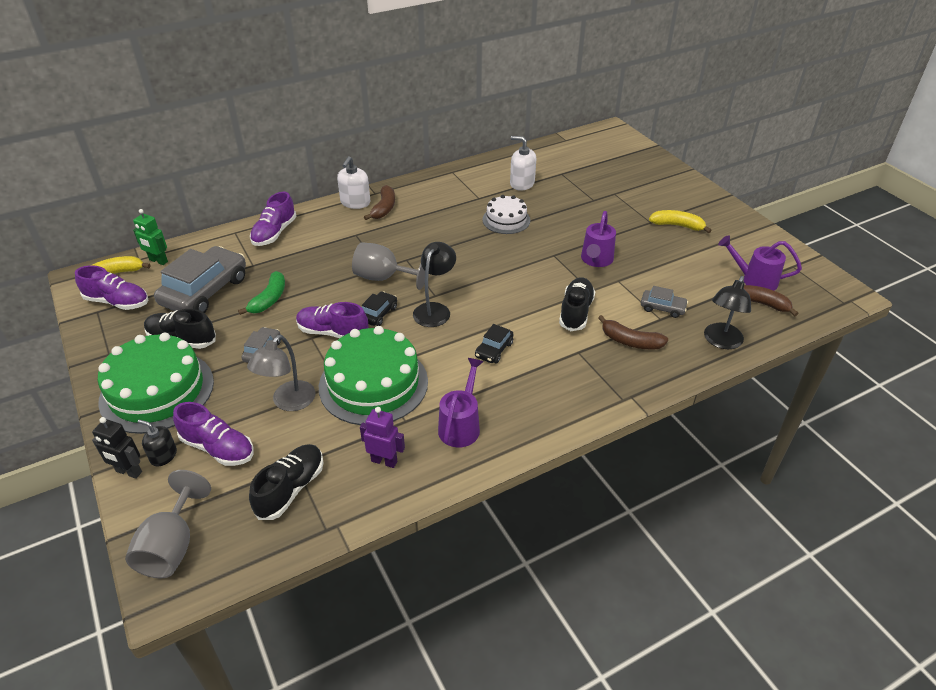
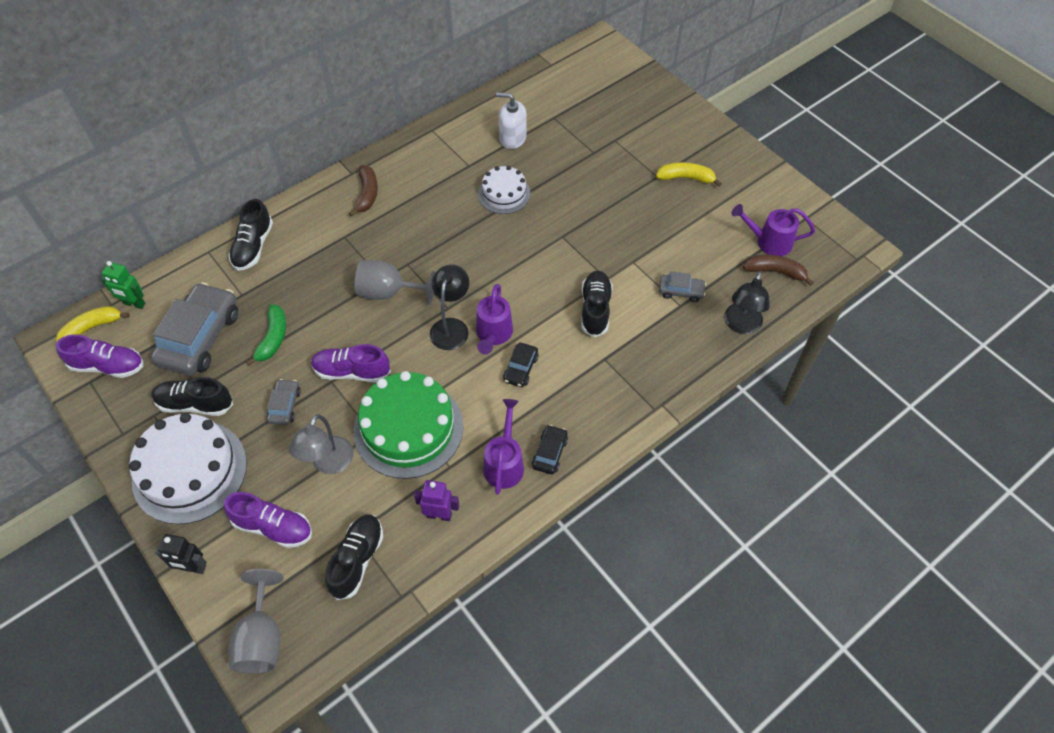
camera: 10 degrees left, 15 degrees up
(157, 391) = (190, 471): green cake -> white cake
(163, 456) = (221, 544): black soap dispenser -> none
(274, 233) = (253, 247): purple shoe -> black shoe
(355, 202) = (333, 190): white soap dispenser -> none
(378, 314) = (393, 340): black car -> black car (550, 453)
(596, 260) = (607, 238): purple watering can -> purple watering can (493, 335)
(630, 341) = (653, 338): brown banana -> none

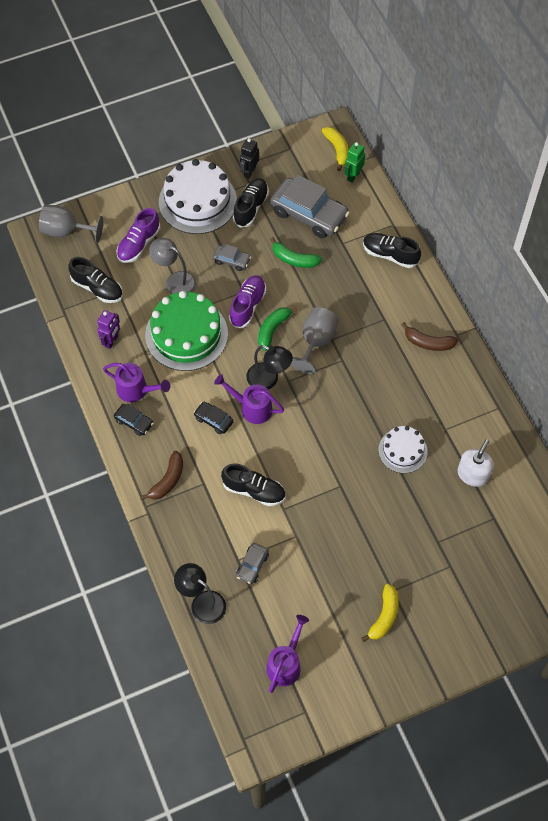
camera: 105 degrees right, 5 degrees up
(108, 366) = (300, 159): purple shoe -> none
(193, 568) = (126, 199): black robot -> black robot (249, 172)
(381, 338) = (273, 329): none -> green banana
(775, 272) = (250, 655): brown banana -> brown banana (168, 480)

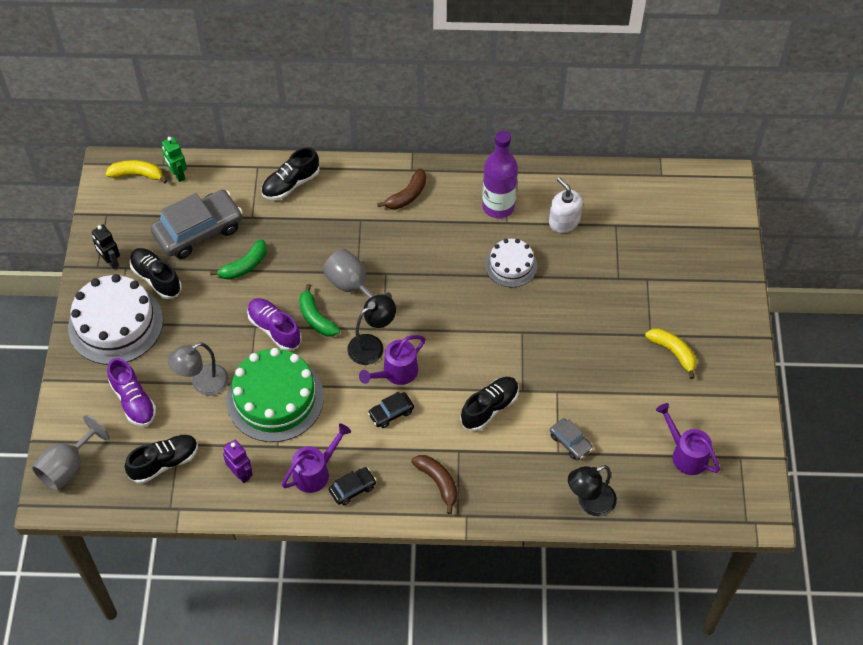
camera: 65 degrees left, 5 degrees down
(231, 260) = (210, 322): grey car -> none
(458, 416) = (498, 206): none -> purple bottle

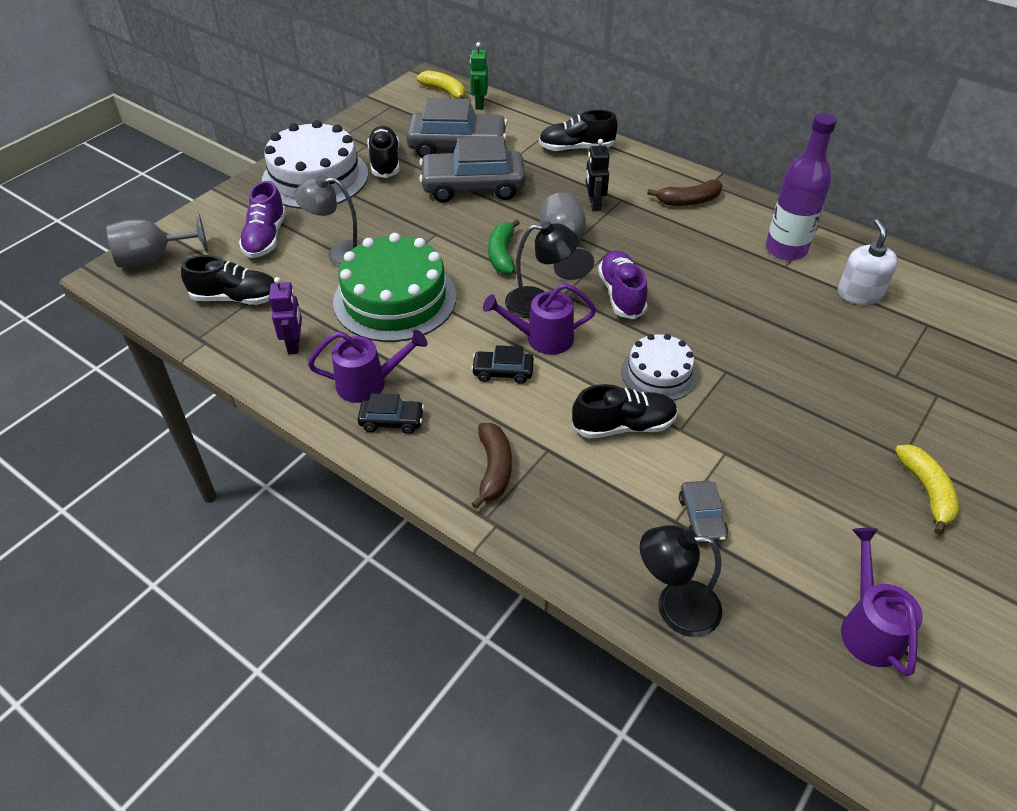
camera: 35 degrees right, 10 degrees down
(110, 262) = (359, 136): black robot -> black robot (594, 204)
(244, 266) = (473, 186): green banana -> grey car
(274, 329) = (452, 244): purple shoe -> purple shoe (621, 294)
(511, 265) = (761, 305): white cake -> white cake (659, 373)

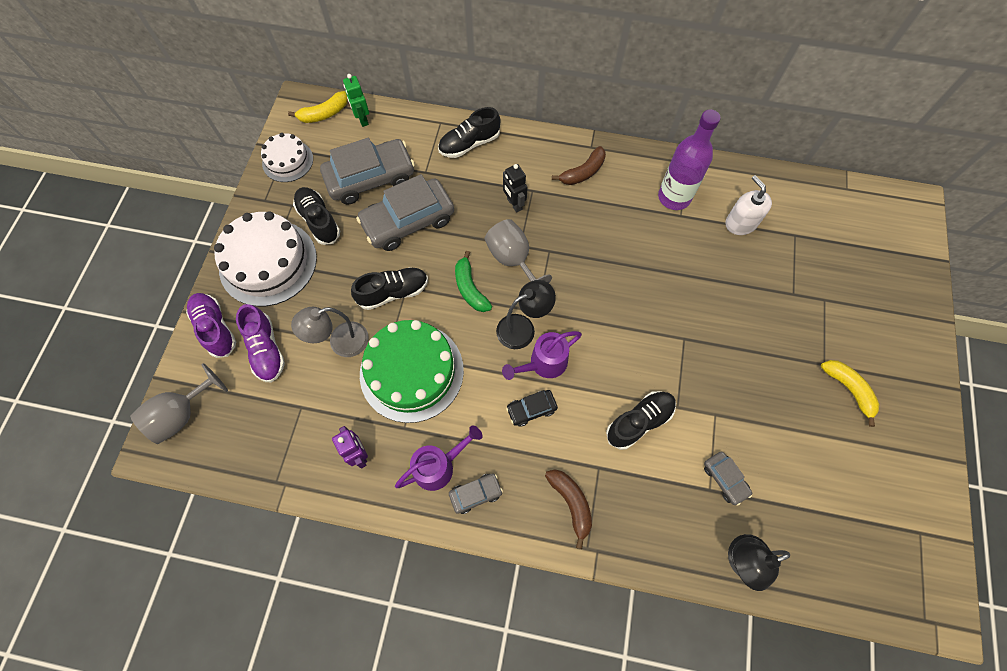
camera: 25 degrees left, 20 degrees up
(236, 298) = (282, 426): black shoe -> black shoe (393, 292)
(392, 421) = (476, 494): black car -> grey car
(445, 92) = (324, 114): yellow banana -> yellow banana turned 135 degrees clockwise
(621, 294) = (579, 293): purple shoe -> purple shoe (215, 328)
(659, 373) = (640, 361): white cake -> white cake (287, 161)
(868, 627) = (856, 517): purple watering can -> none

